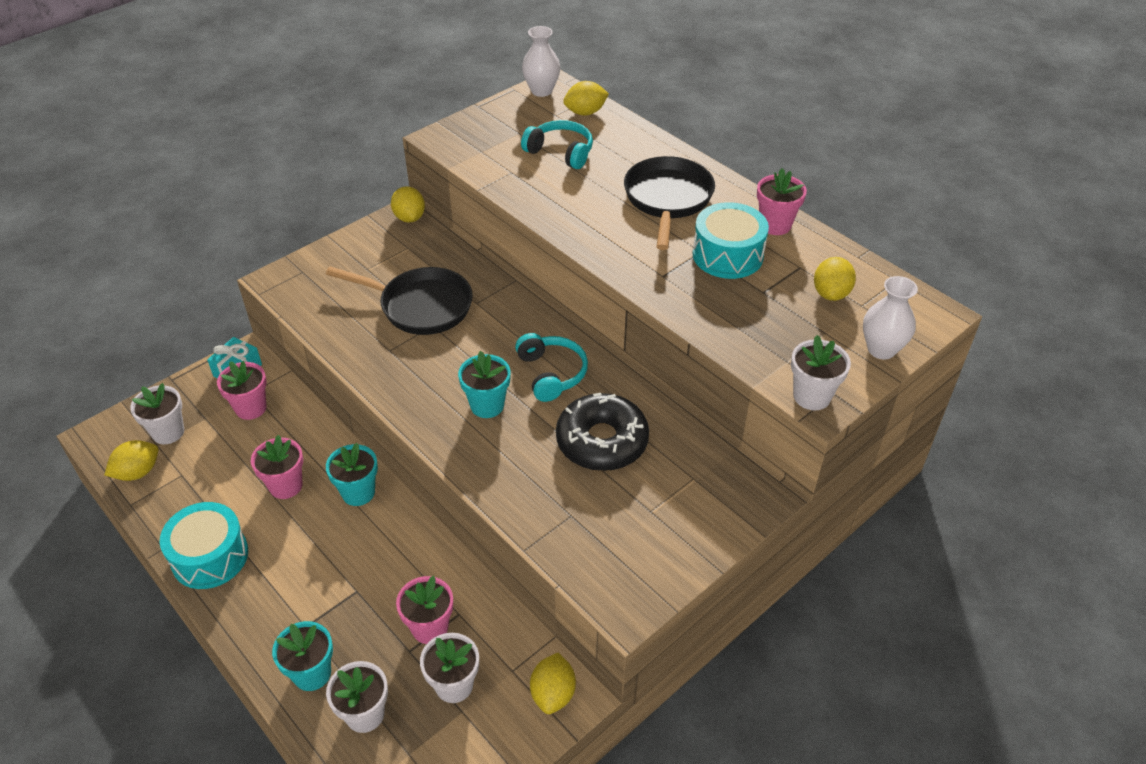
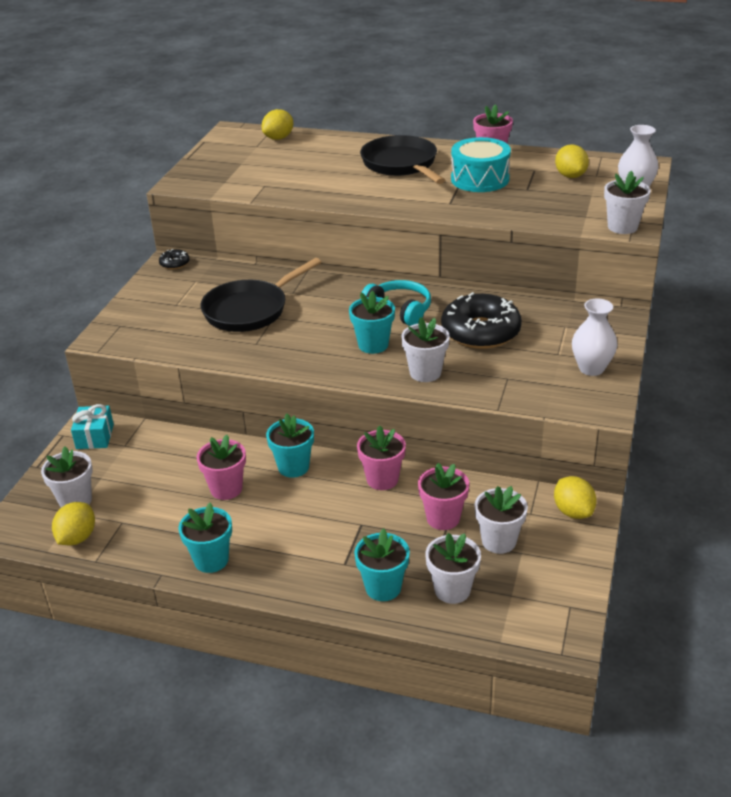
camera: 30 degrees left, 10 degrees down
(210, 556) = (211, 560): turquoise drum -> turquoise flower pot
(251, 408) = (136, 455): pink flower pot -> pink flower pot (382, 479)
(409, 218) = (174, 263): yellow lemon -> black donut
(420, 306) = (250, 310): black pan -> black pan turned 150 degrees clockwise
(501, 466) = (425, 373): none -> white flower pot
(541, 91) = (228, 136): white vase -> white vase (591, 368)
(561, 152) = (288, 164): turquoise headphones -> none

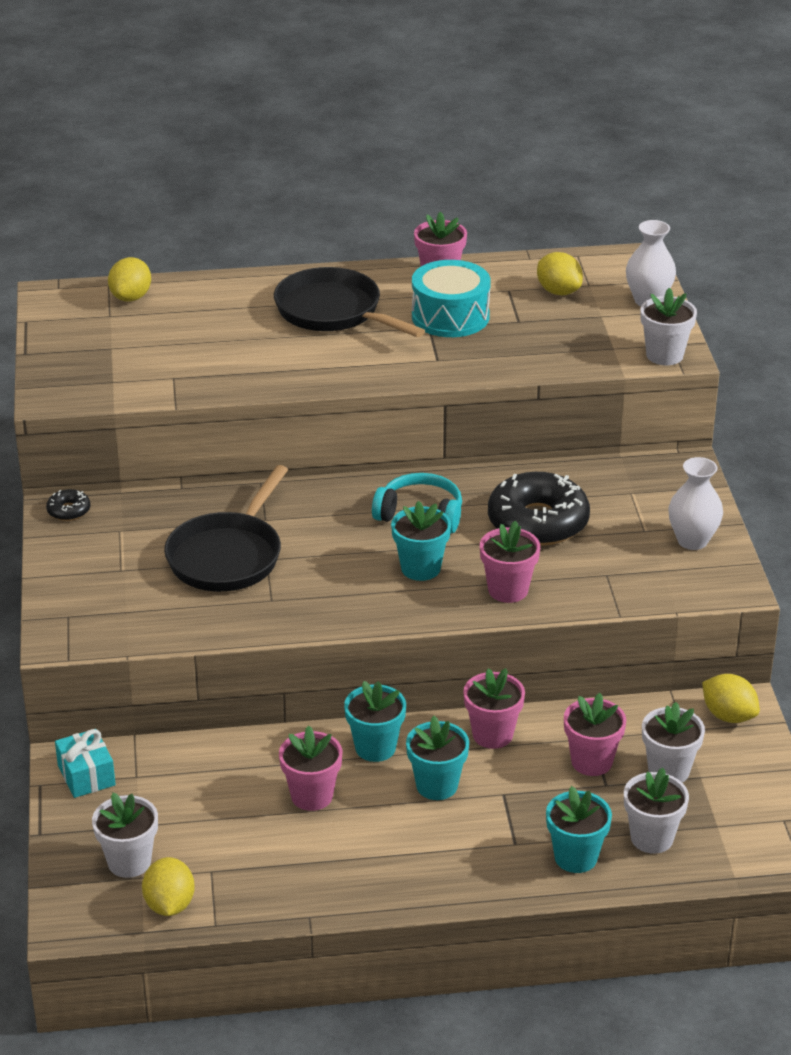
camera: 25 degrees left, 0 degrees up
(211, 560) = (357, 883): turquoise flower pot -> turquoise flower pot (437, 785)
(425, 373) = (508, 590): white flower pot -> pink flower pot

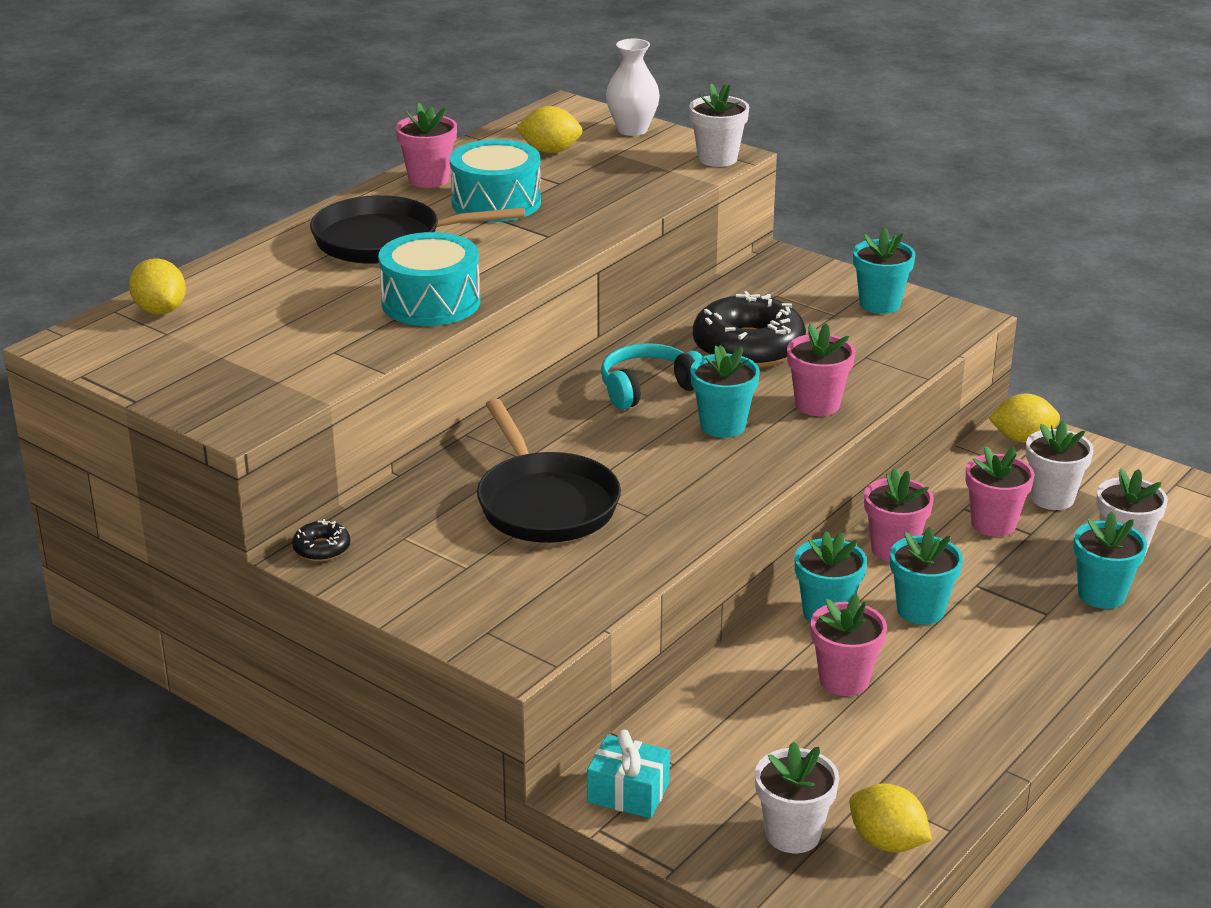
camera: 45 degrees left, 5 degrees down
(282, 372) = (431, 302): none -> turquoise drum
(692, 540) = (879, 304): white vase -> turquoise flower pot

